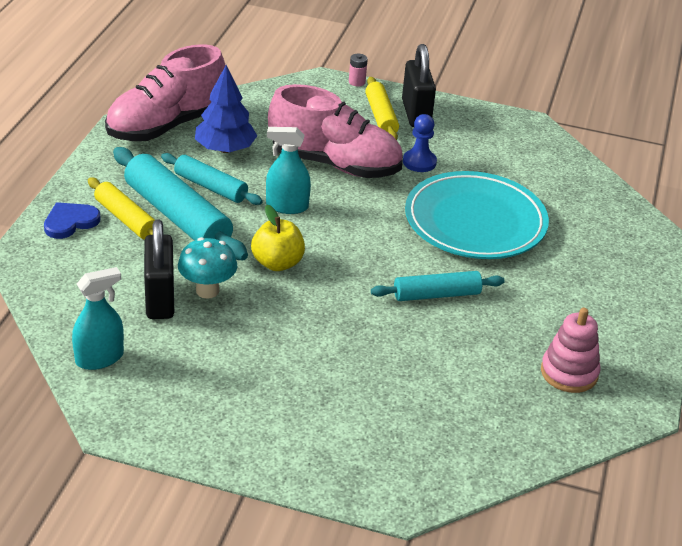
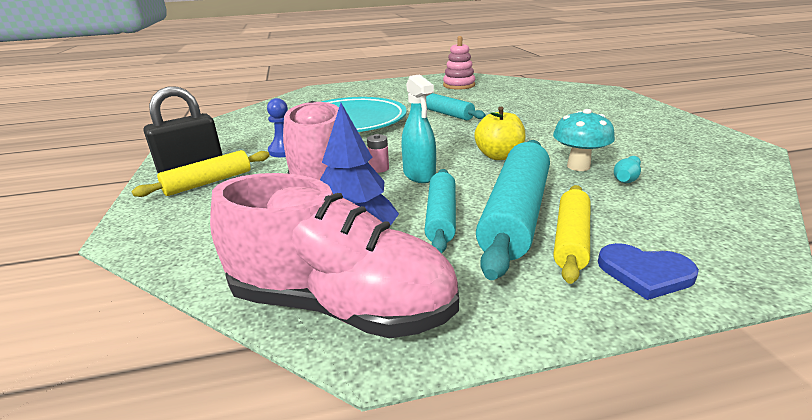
camera: 115 degrees left, 10 degrees down
(99, 358) = (728, 173): turquoise spray bottle -> none
(160, 299) = (626, 178): black padlock -> turquoise bowling pin
(357, 82) = (126, 214): pink battery -> pink battery (379, 168)

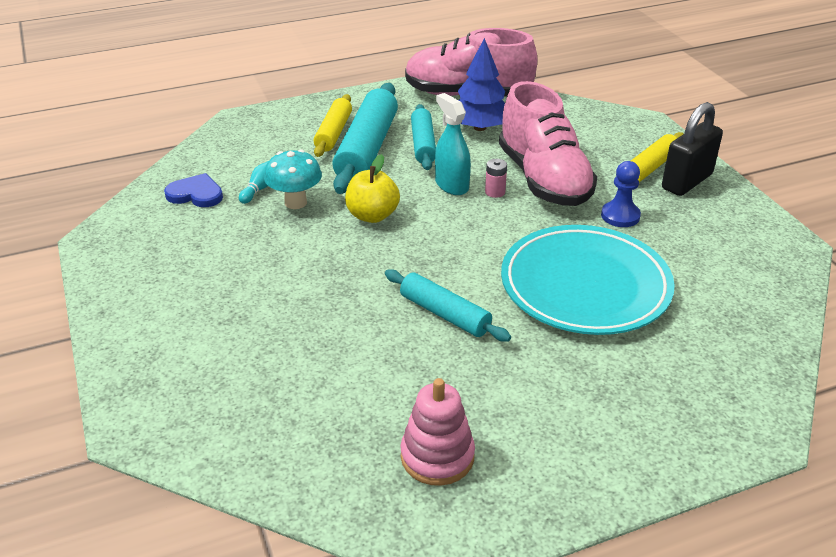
camera: 170 degrees right, 10 degrees up
(645, 273) = (300, 116): blue heart -> blue heart (196, 194)

